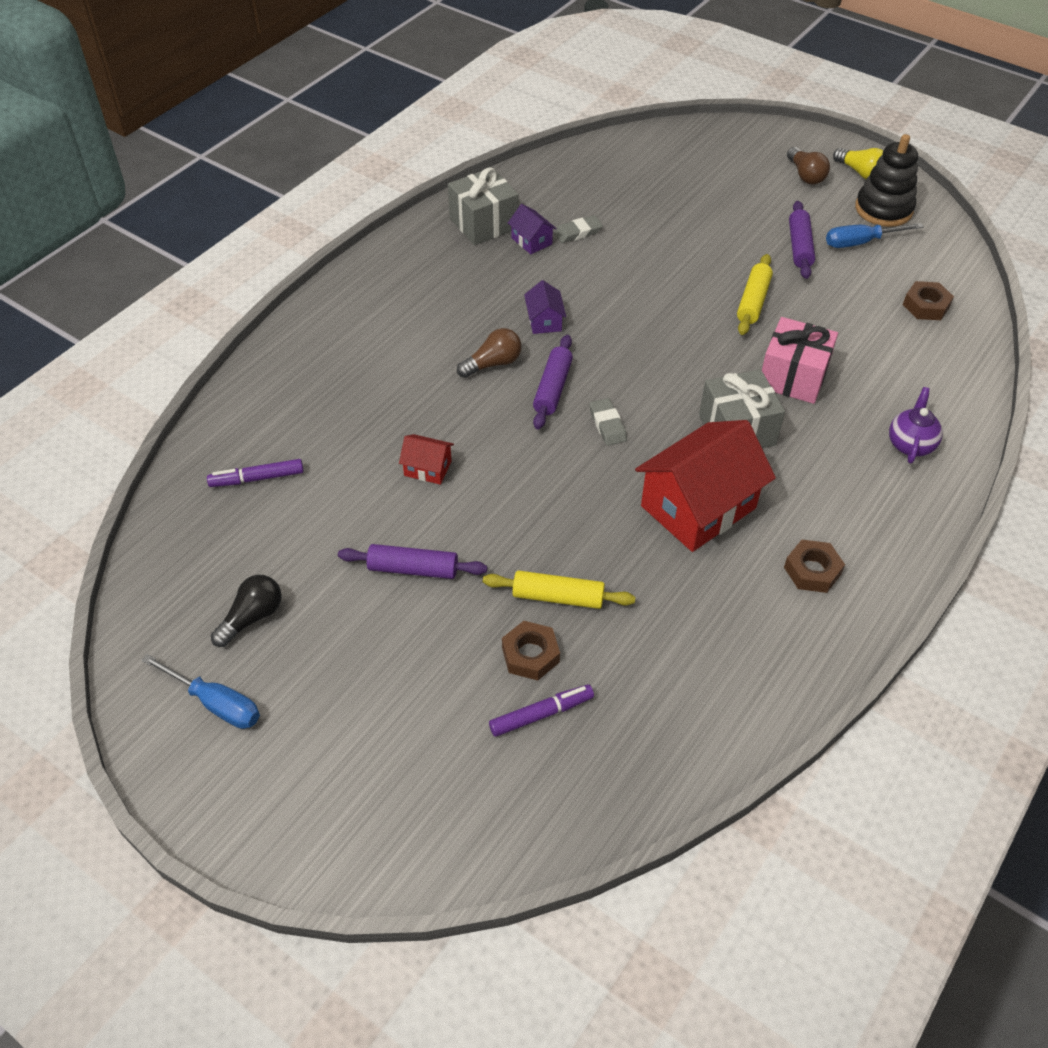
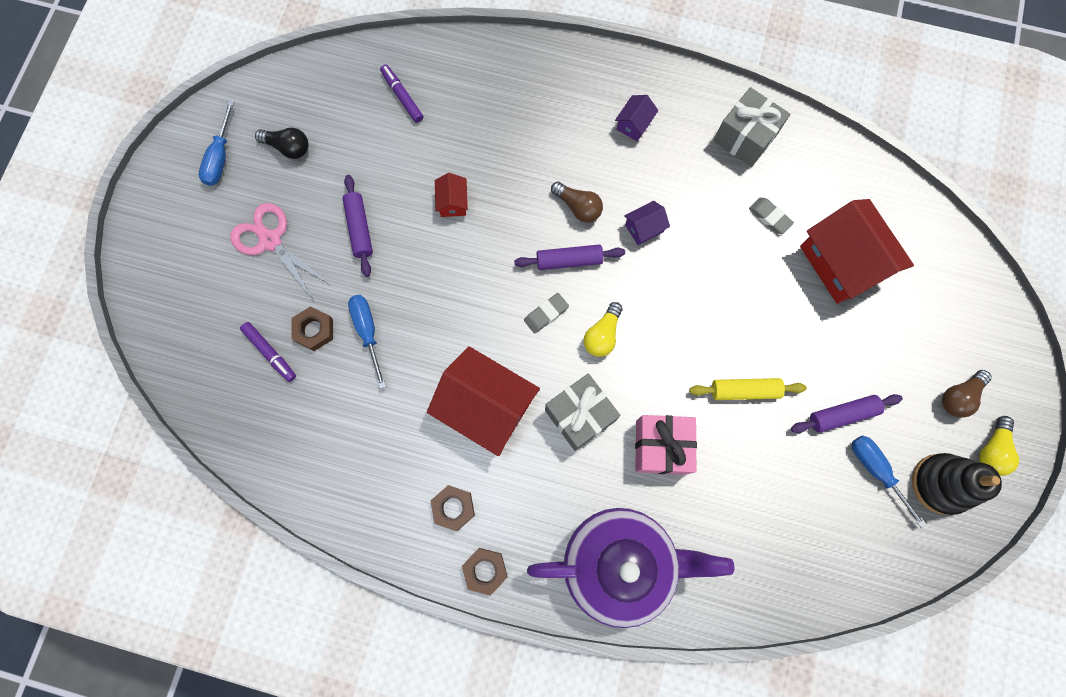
camera: 70 degrees right, 25 degrees up
(378, 673) = (270, 241): none -> pink scissors
(531, 241) = (740, 183): purple house -> purple house (634, 124)
(558, 597) = (368, 332): yellow rolling pin -> blue screwdriver
(647, 202) = (842, 262): none -> red house
(651, 386) = (602, 335): none -> yellow light bulb
(910, 444) = (619, 563): purple teapot -> purple teapot, size x2.42
(926, 306) = (809, 549): brown nut -> brown nut (485, 570)

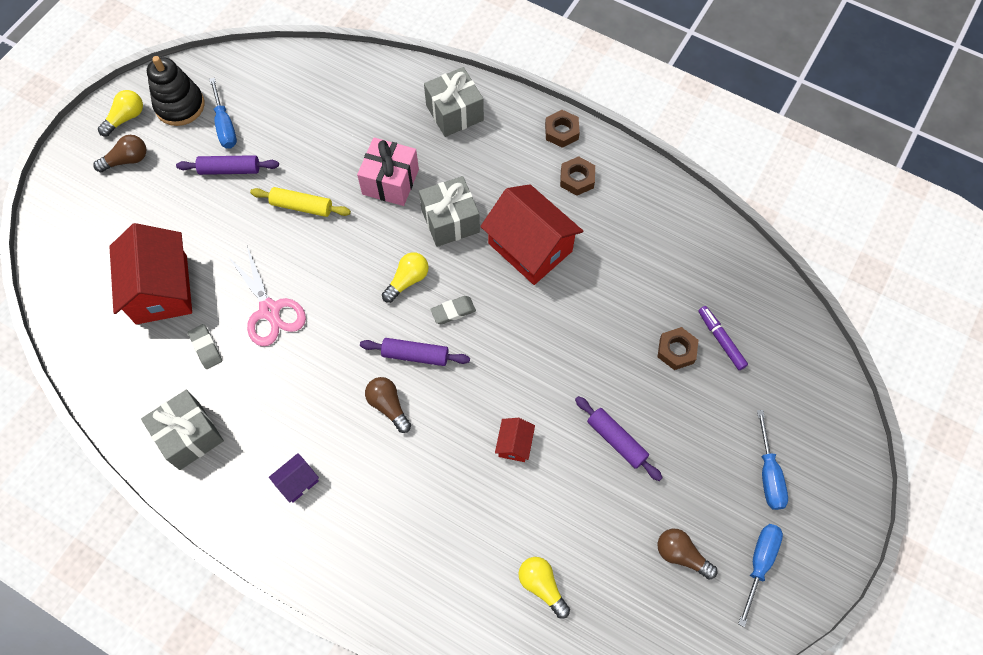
camera: 165 degrees left, 10 degrees down
(270, 241) = (711, 451): pink scissors -> pink scissors (269, 310)
(288, 147) = (681, 555): black light bulb -> brown light bulb
(359, 228) = (616, 440): purple rolling pin -> purple rolling pin turned 45 degrees counterclockwise
(368, 332) = (625, 336): blue screwdriver -> blue screwdriver (768, 474)
(402, 96) = (542, 586): purple marker -> yellow light bulb
(619, 563) = (454, 113): purple teapot -> grey gift
(644, 228) = (331, 368): purple house -> none

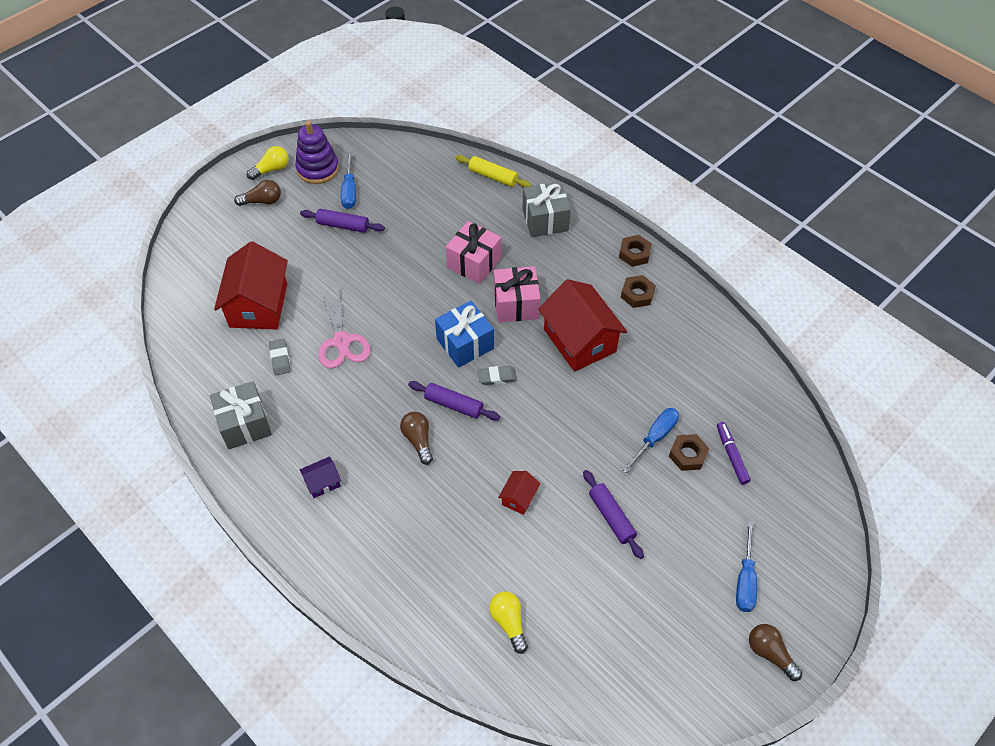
camera: 15 degrees right, 10 degrees down
(180, 106) = (318, 169): black stacking toy -> purple stacking toy
(302, 206) = (393, 266): yellow rolling pin -> yellow rolling pin (493, 176)
(407, 280) = (465, 344): yellow light bulb -> blue gift
(450, 221) = (516, 304): grey gift -> pink gift
(681, 555) = (643, 629): brown light bulb -> brown light bulb (770, 653)
(759, 563) = (715, 655): blue screwdriver -> blue screwdriver (655, 437)

